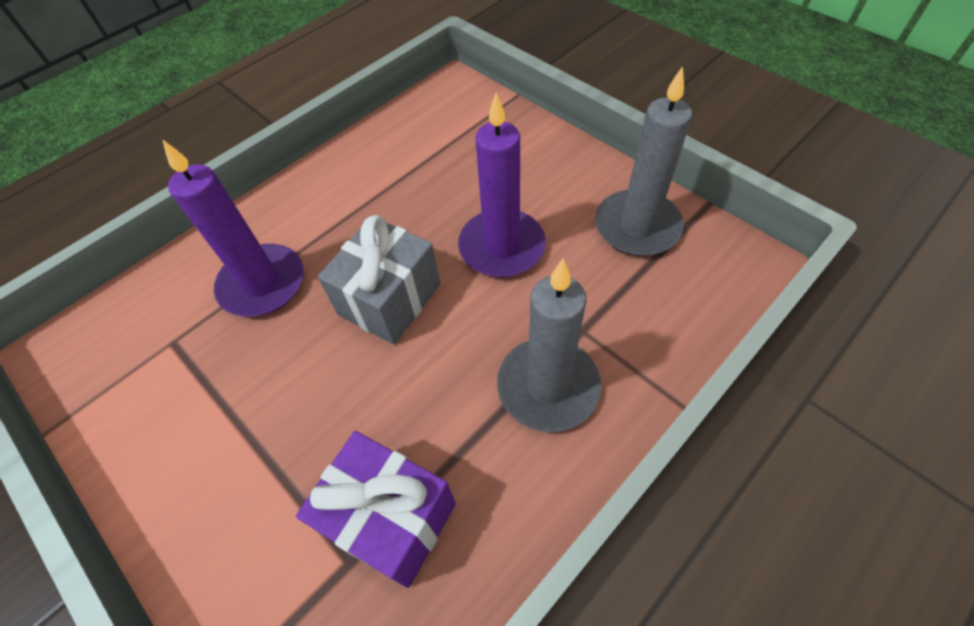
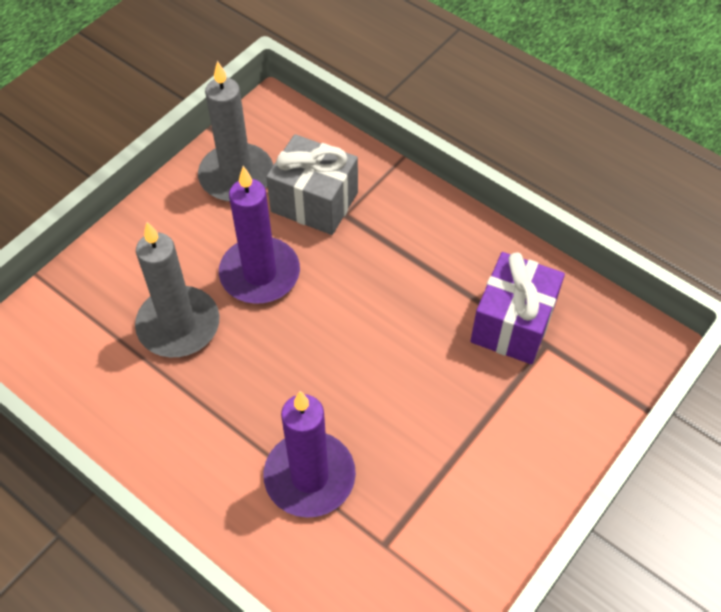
camera: 100 degrees left, 0 degrees up
(390, 299) = (323, 356): grey gift -> grey gift (314, 202)
(548, 386) = (397, 235): grey candle -> grey candle (178, 325)

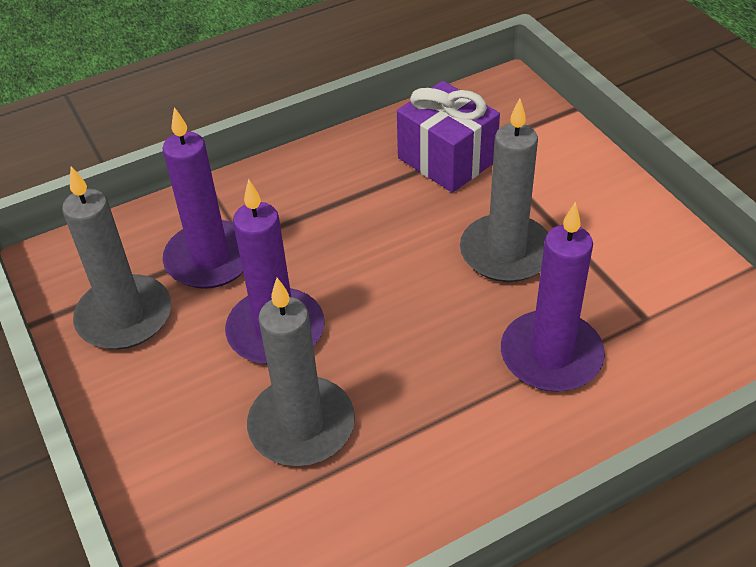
camera: 65 degrees left, 10 degrees down
(314, 202) = (210, 259): grey gift -> purple candle
(415, 407) = (506, 252): none -> grey candle

